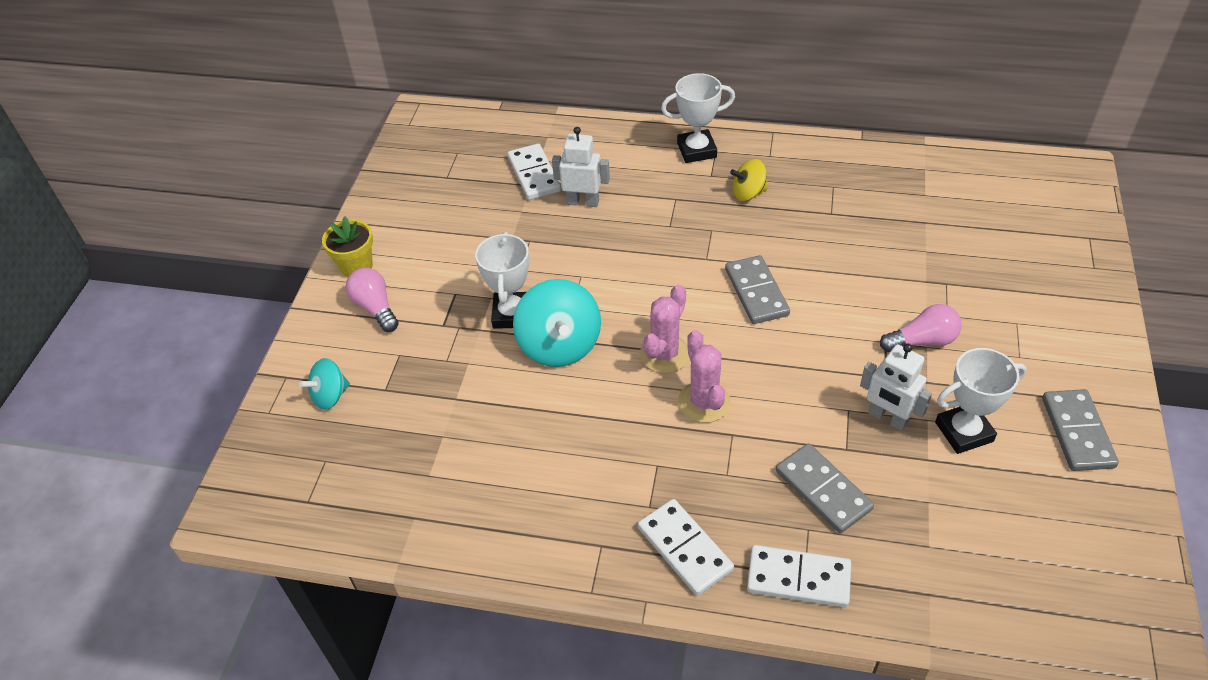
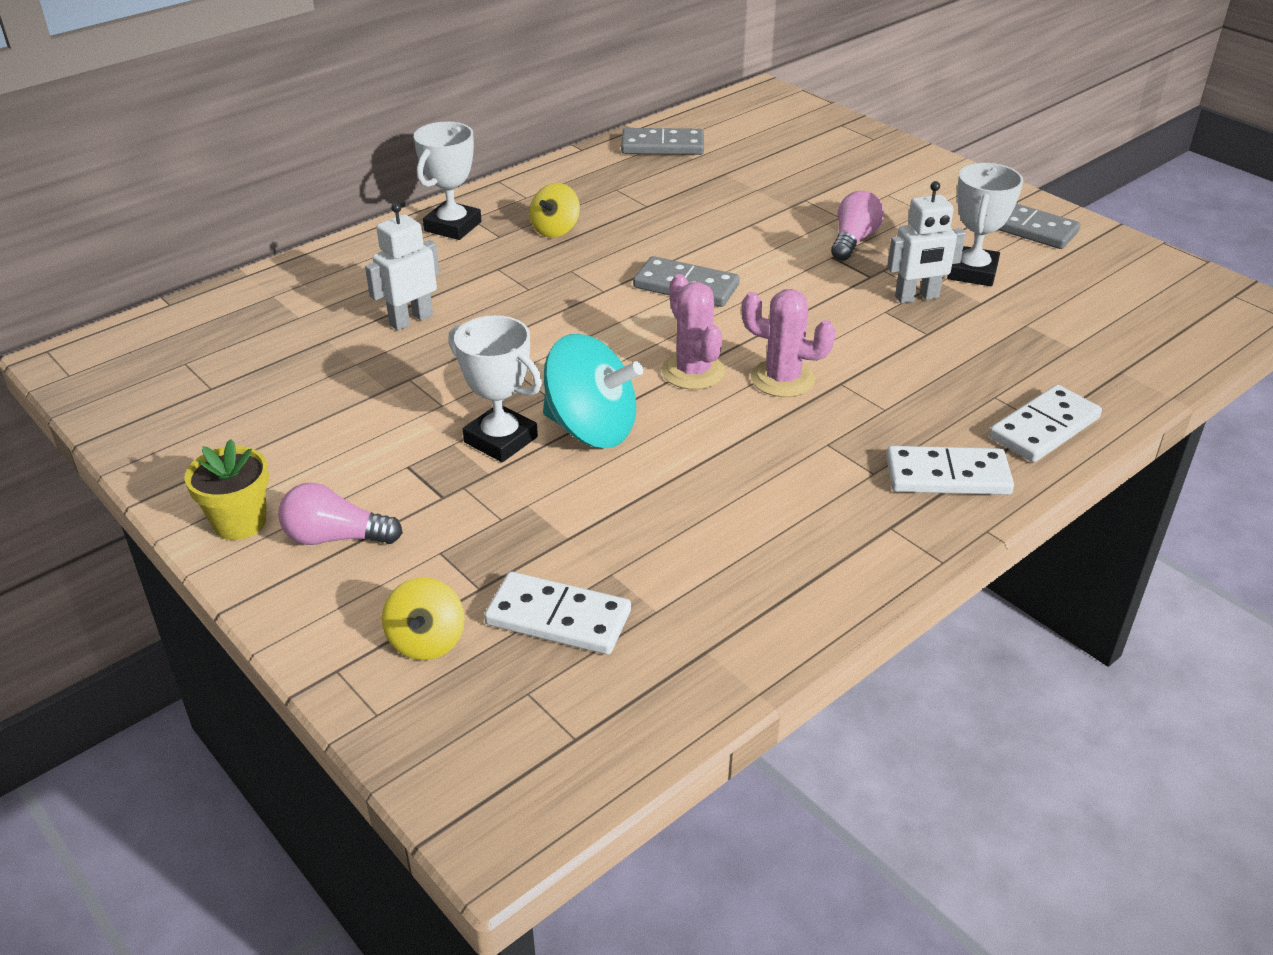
camera: 55 degrees left, 10 degrees down
(330, 396) = (426, 641): turquoise spinning top -> yellow spinning top
(534, 174) = (316, 329): white domino -> white domino (558, 618)
(823, 490) = (960, 367): grey domino -> grey domino (662, 146)

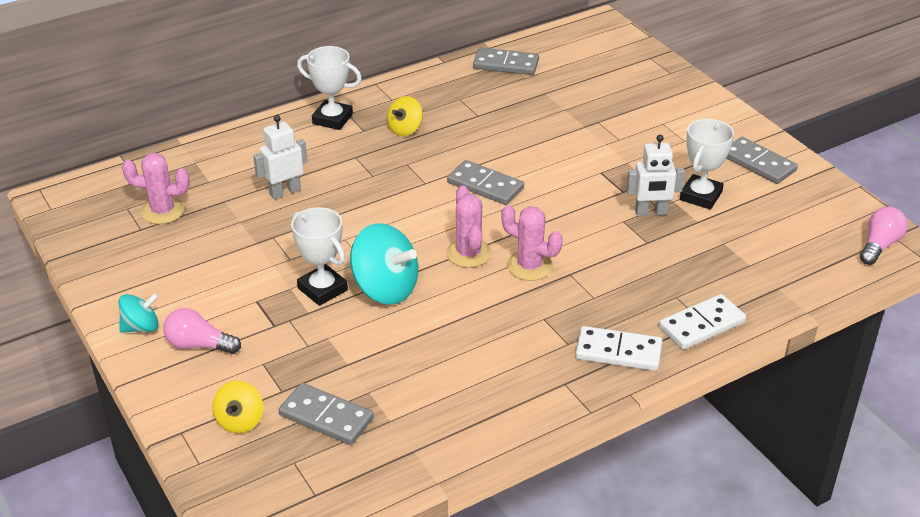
camera: 10 degrees right, 0 degrees up
(239, 361) = (162, 211): none -> pink cactus
(240, 522) = (141, 327): yellow flower pot -> turquoise spinning top
(453, 226) = (332, 119): white trophy -> white trophy turned 75 degrees clockwise
(558, 618) = (326, 417): white domino -> grey domino
(853, 240) = (621, 160): pink light bulb -> pink light bulb (879, 245)

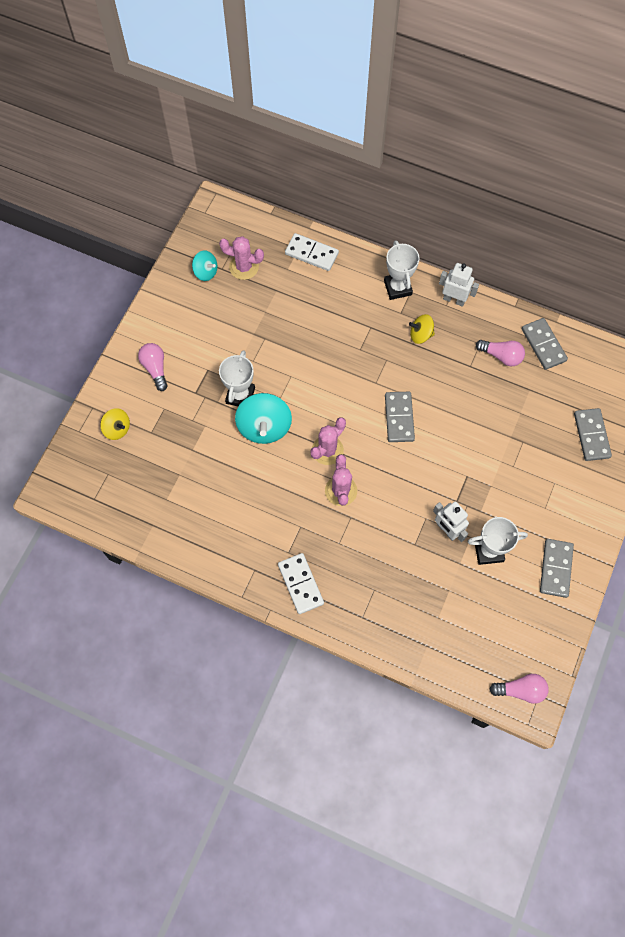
camera: 55 degrees right, 30 degrees up
(141, 327) = (149, 331): turquoise spinning top -> turquoise spinning top (206, 272)
(162, 211) = (244, 267): pink cactus -> pink cactus turned 45 degrees counterclockwise
(240, 421) = (117, 429): yellow spinning top -> yellow spinning top turned 120 degrees counterclockwise
(285, 192) = (308, 314): white robot -> white robot (454, 299)
(326, 417) = (147, 467): grey domino -> grey domino (591, 435)
(489, 92) = (501, 356): none -> pink light bulb
(702, 325) = (358, 618): white domino -> white domino (311, 254)

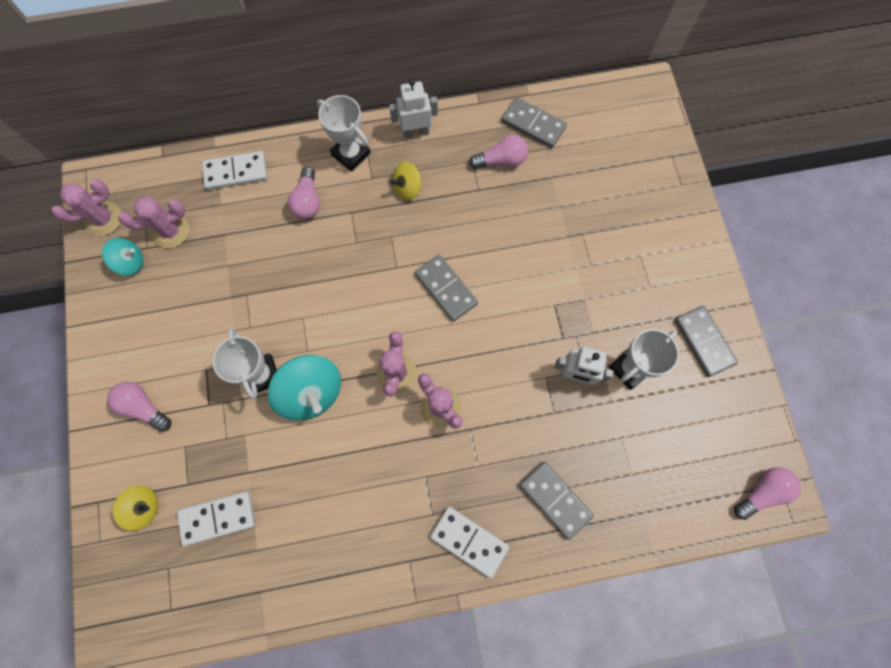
camera: 35 degrees left, 5 degrees up
(156, 464) = (217, 517): none -> white domino
(207, 233) = (103, 219): none -> pink cactus
(346, 302) = (308, 201): none -> pink light bulb
(591, 435) = (640, 185): grey domino -> grey domino (555, 499)

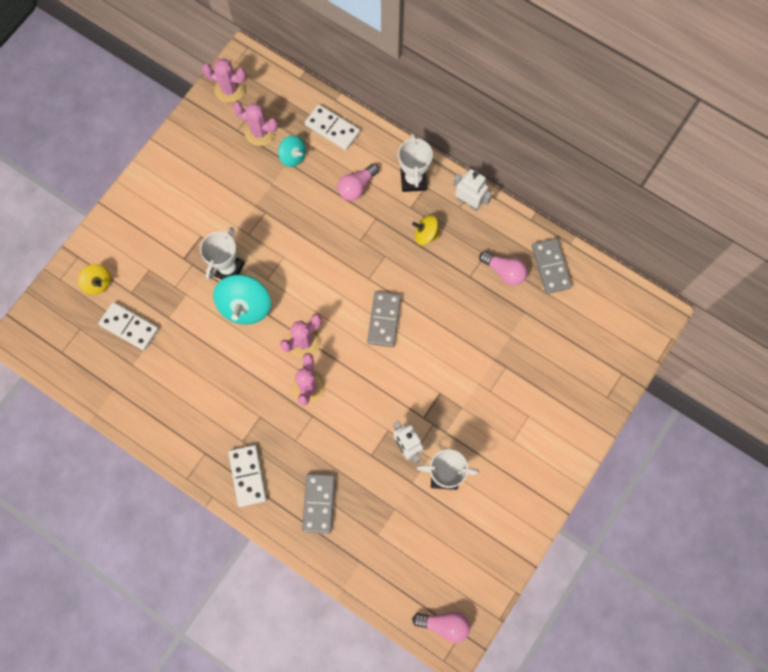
camera: 45 degrees right, 0 degrees up
(131, 262) = (220, 131): turquoise spinning top -> turquoise spinning top (293, 156)
(144, 407) = (148, 226): pink light bulb -> none
(703, 342) = (508, 506): grey domino -> none

